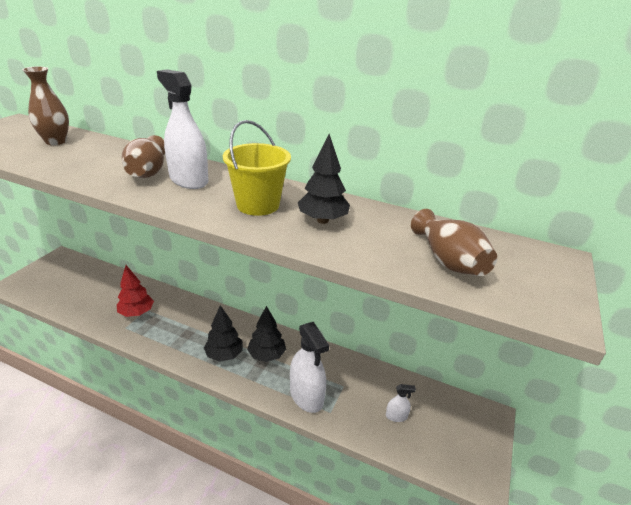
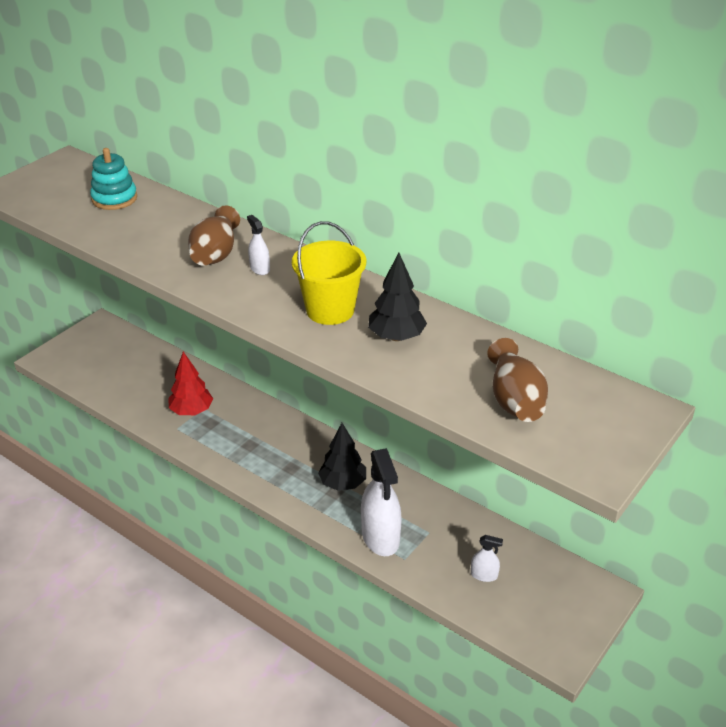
camera: 15 degrees right, 5 degrees up
(56, 141) = (114, 198): brown vase -> turquoise stacking toy
(188, 180) = (259, 269): white spray bottle -> white spray bottle, size x0.47
(224, 355) = (291, 476): black tree -> none

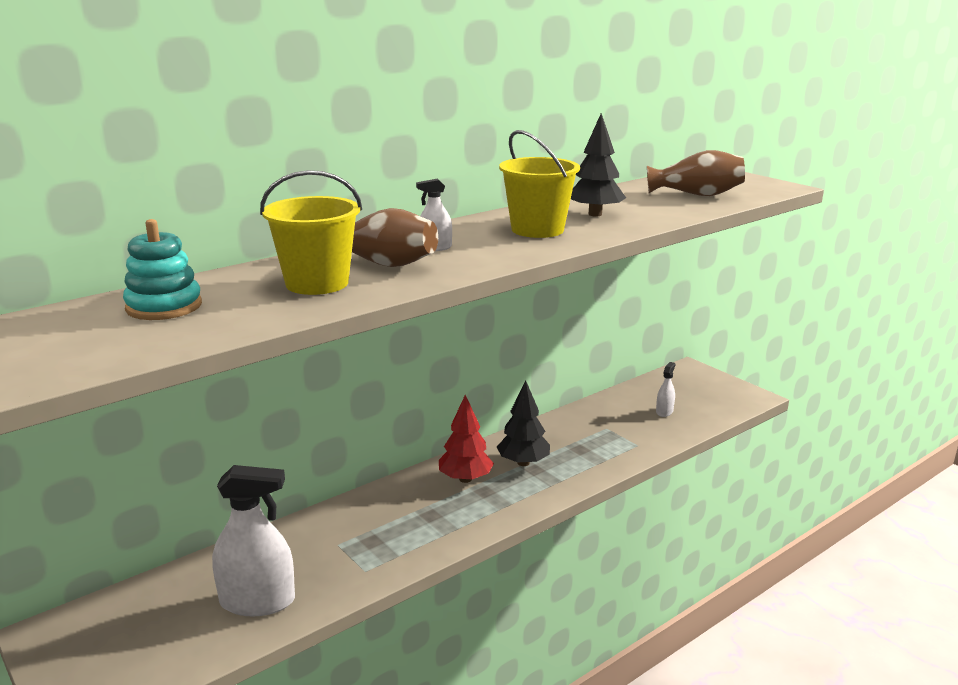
camera: 75 degrees left, 15 degrees down
(166, 238) = (317, 283): none -> yellow bucket
(191, 411) = (337, 554): red tree -> red tree (465, 479)
(380, 537) = (606, 453): white spray bottle -> white spray bottle (257, 601)

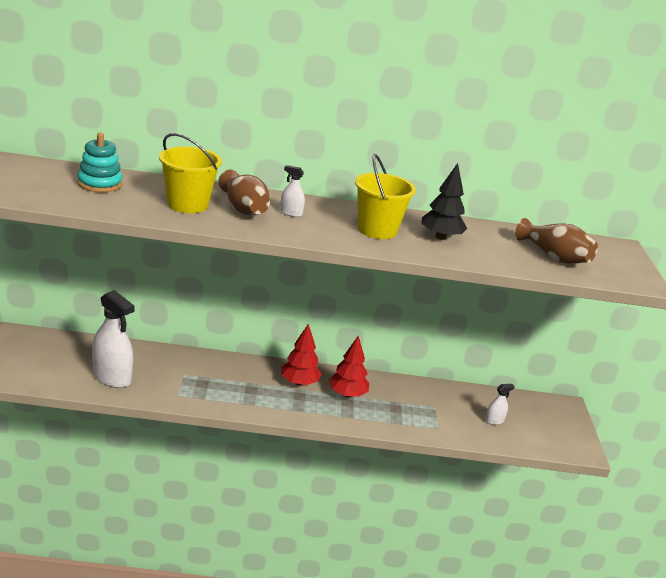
camera: 35 degrees right, 5 degrees up
(523, 463) = (347, 394): black tree -> red tree

